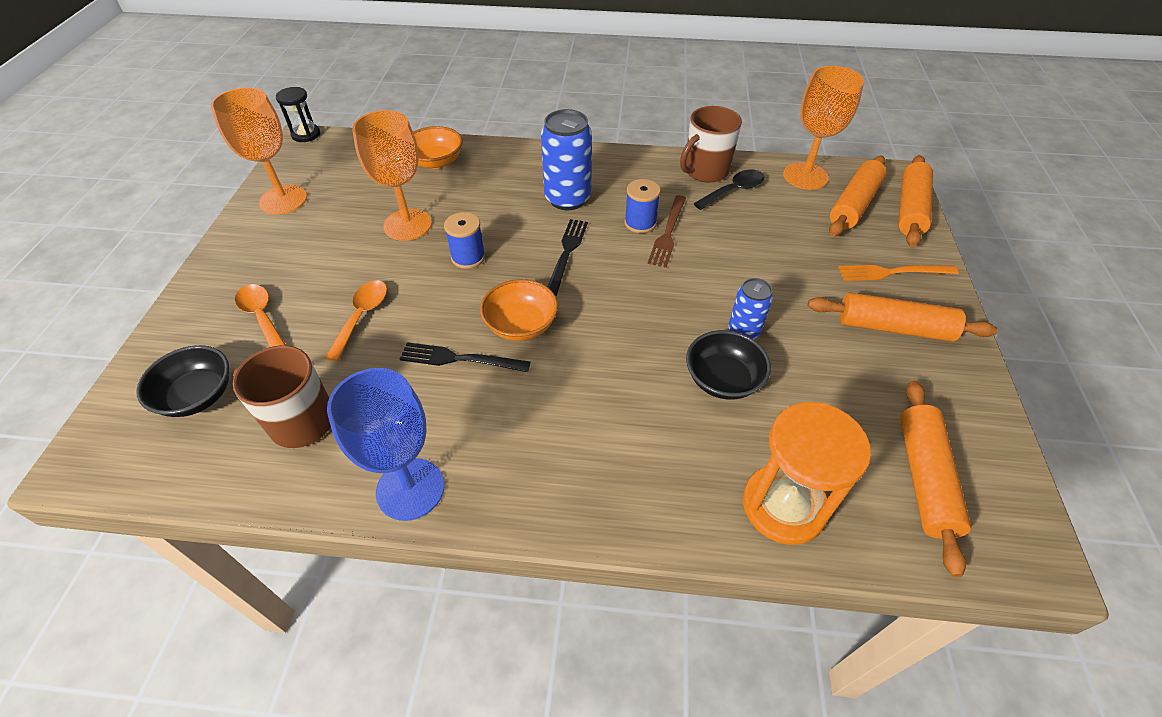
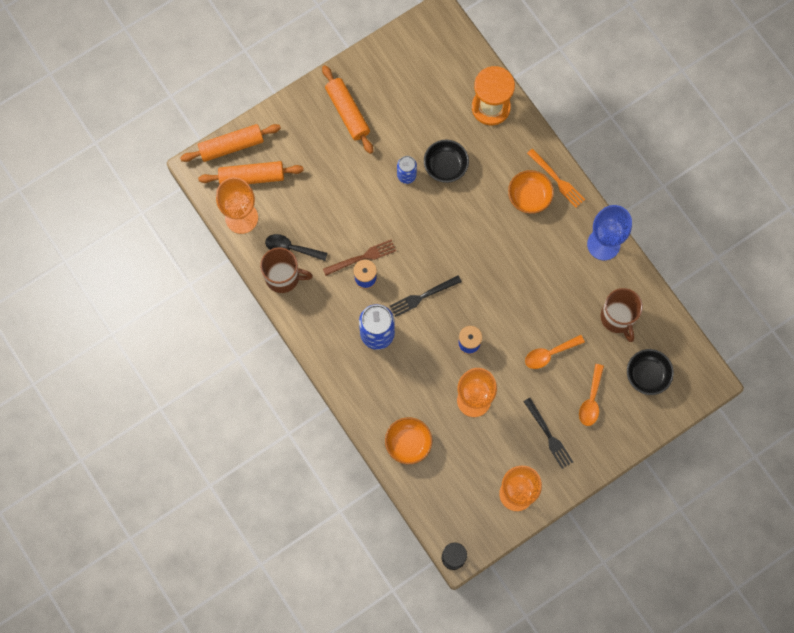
camera: 130 degrees left, 25 degrees up
(460, 359) = (532, 285): black fork -> black fork (548, 435)
(521, 325) = (490, 276): orange bowl -> orange bowl (529, 196)
(892, 272) = (302, 131): orange fork -> orange fork (557, 180)
(924, 478) = (433, 65): orange rolling pin -> none

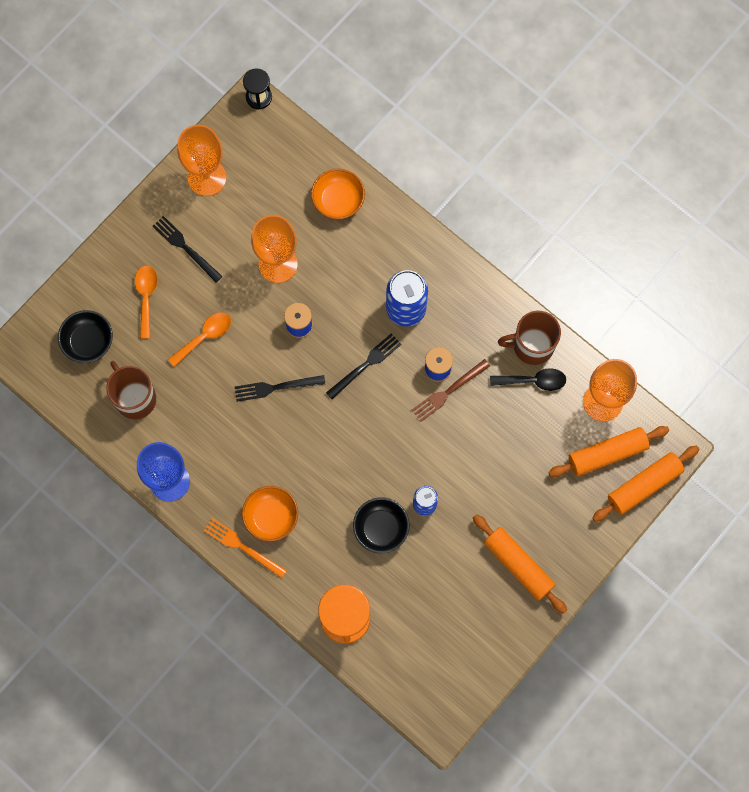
camera: 165 degrees right, 0 degrees up
(501, 297) = (276, 387): none -> black fork

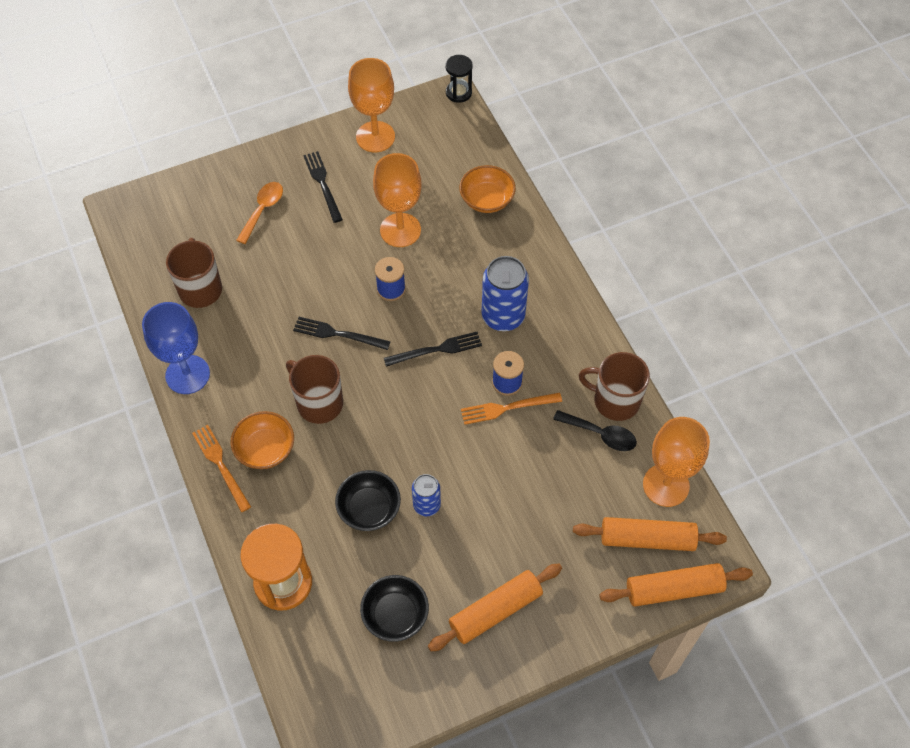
camera: 25 degrees right, 15 degrees down
(88, 341) = (188, 225): black bowl -> black bowl (395, 615)
(204, 337) = (296, 263): orange spoon -> none
(293, 456) = (319, 403): none -> brown mug
(448, 391) = (507, 408): brown fork -> orange fork
(518, 565) = (495, 611): orange rolling pin -> orange rolling pin turned 75 degrees clockwise

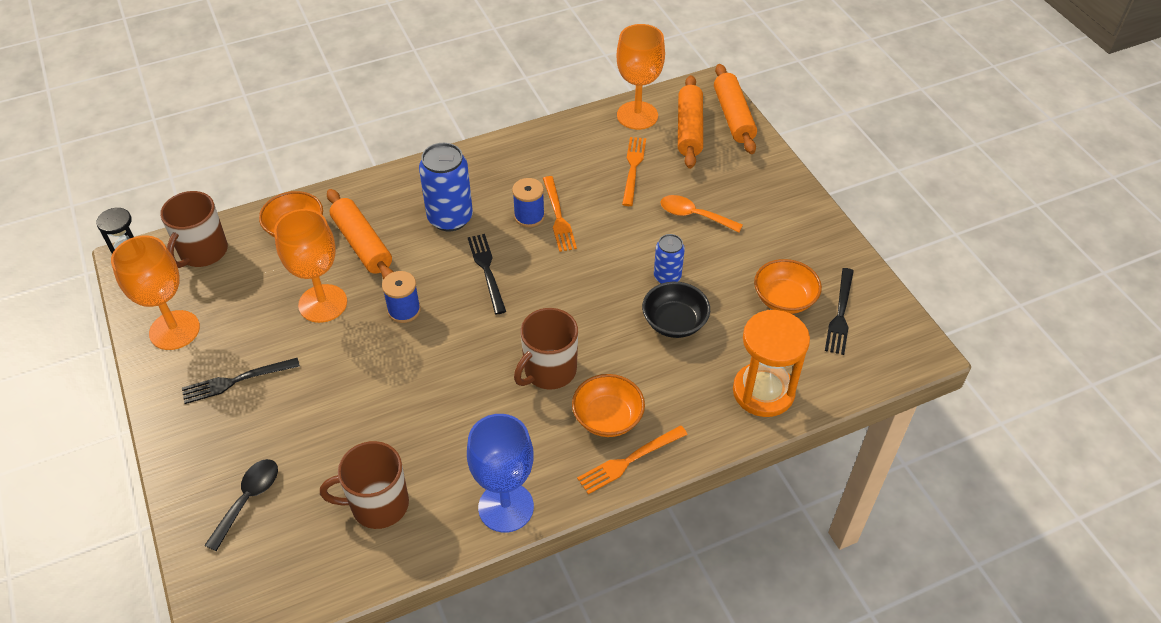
camera: 90 degrees left, 10 degrees down
(263, 210) = (264, 443): orange spoon -> orange spoon (694, 215)
(338, 334) = (459, 357): black fork -> black fork (840, 314)
(395, 615) = (784, 299): black bowl -> orange bowl
(495, 611) = (769, 228): orange rolling pin -> orange rolling pin (362, 244)
(580, 478) = (633, 168): none -> orange fork
(600, 434) = (587, 153): black spoon -> black spoon (248, 500)
(615, 400) = (551, 142): brown mug -> brown mug (202, 252)

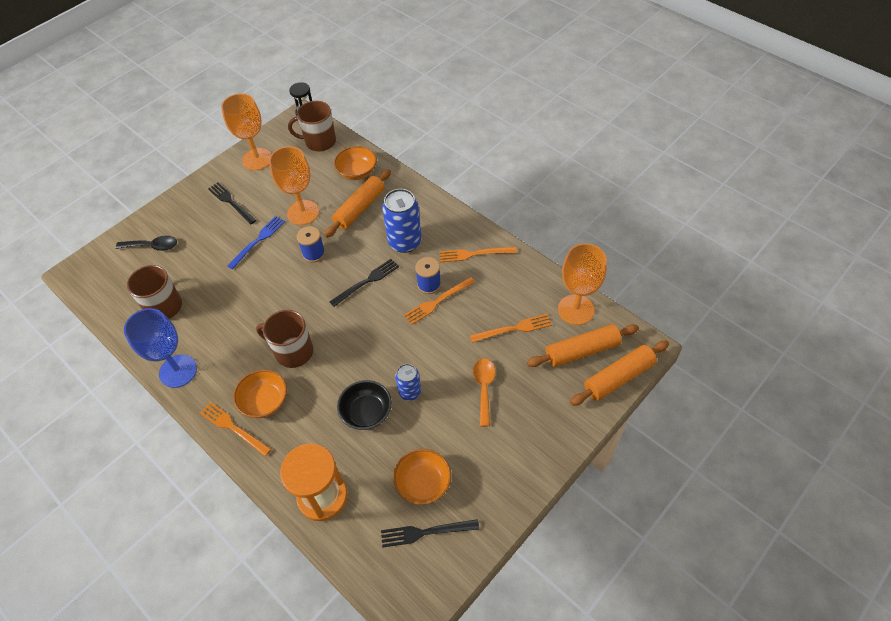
camera: 70 degrees right, 5 degrees up
(336, 365) = (258, 240): none -> blue fork
(511, 165) = (474, 254): none -> orange fork

